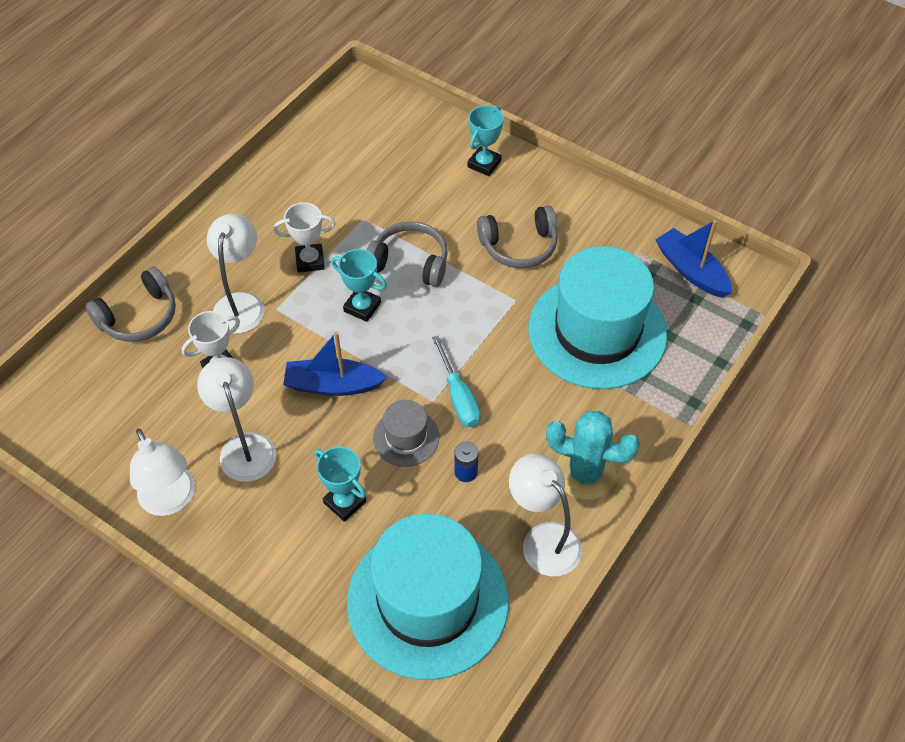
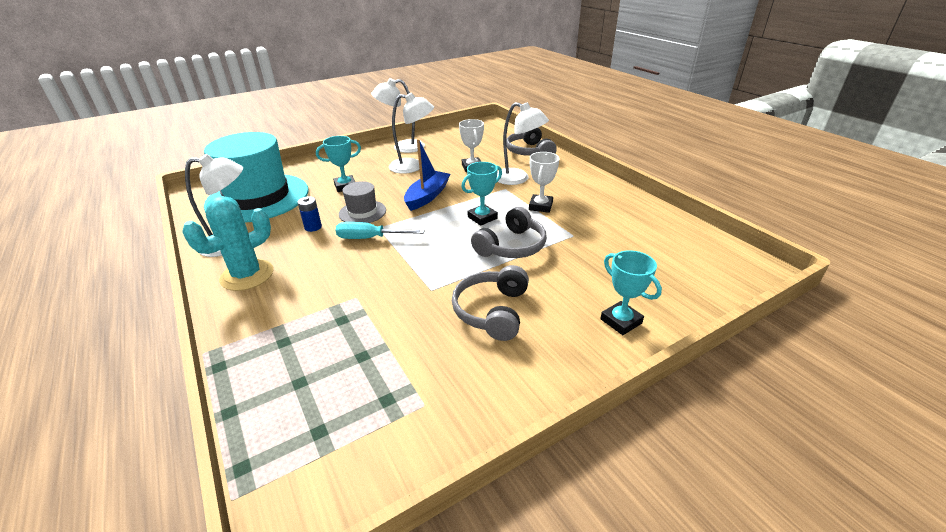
camera: 115 degrees right, 20 degrees down
(597, 331) = (355, 329): turquoise hat -> none
(691, 270) = (359, 447): blue boat -> none

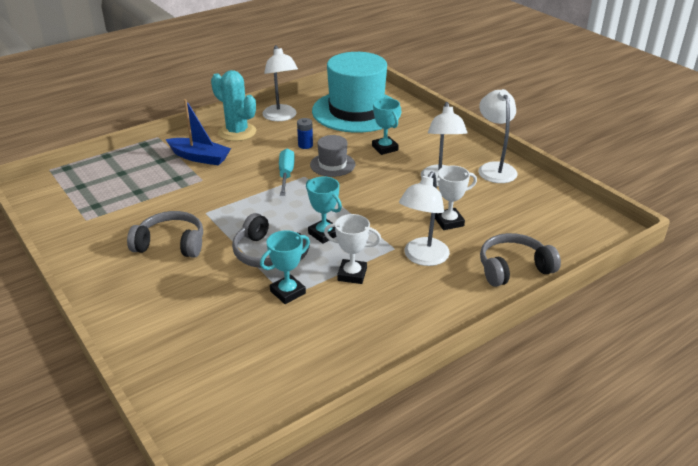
camera: 85 degrees right, 0 degrees up
(427, 196) = (368, 197): blue boat -> blue boat (200, 157)
(621, 321) = (140, 316): turquoise trophy -> turquoise trophy (288, 292)

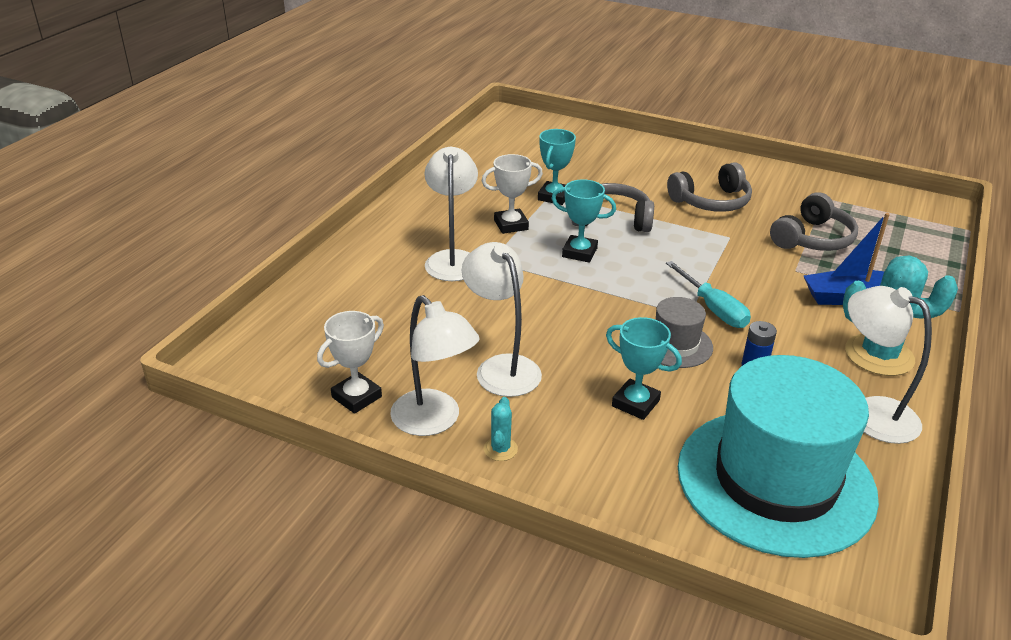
camera: 150 degrees right, 0 degrees up
(449, 222) = (450, 308): white trophy -> white trophy (356, 397)
(468, 150) = (500, 449): none -> turquoise cactus
(513, 268) = (345, 277): grey headphones -> grey headphones (813, 239)

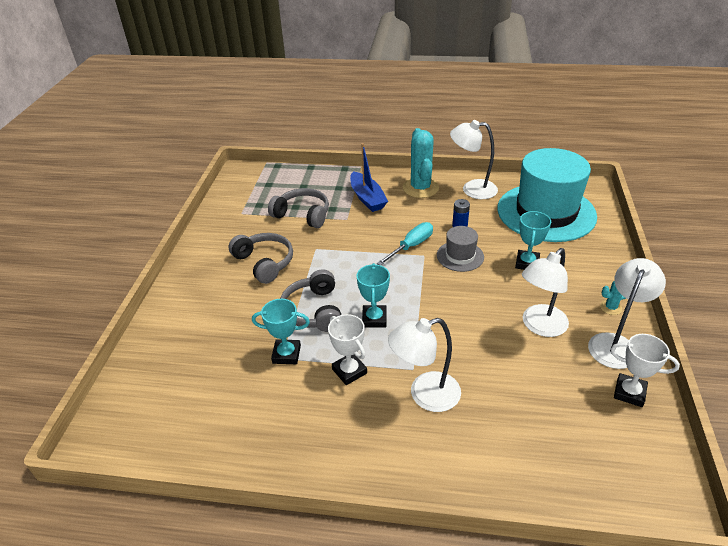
camera: 105 degrees left, 5 degrees up
(870, 413) = (472, 189): white lamp -> white lamp turned 75 degrees clockwise

